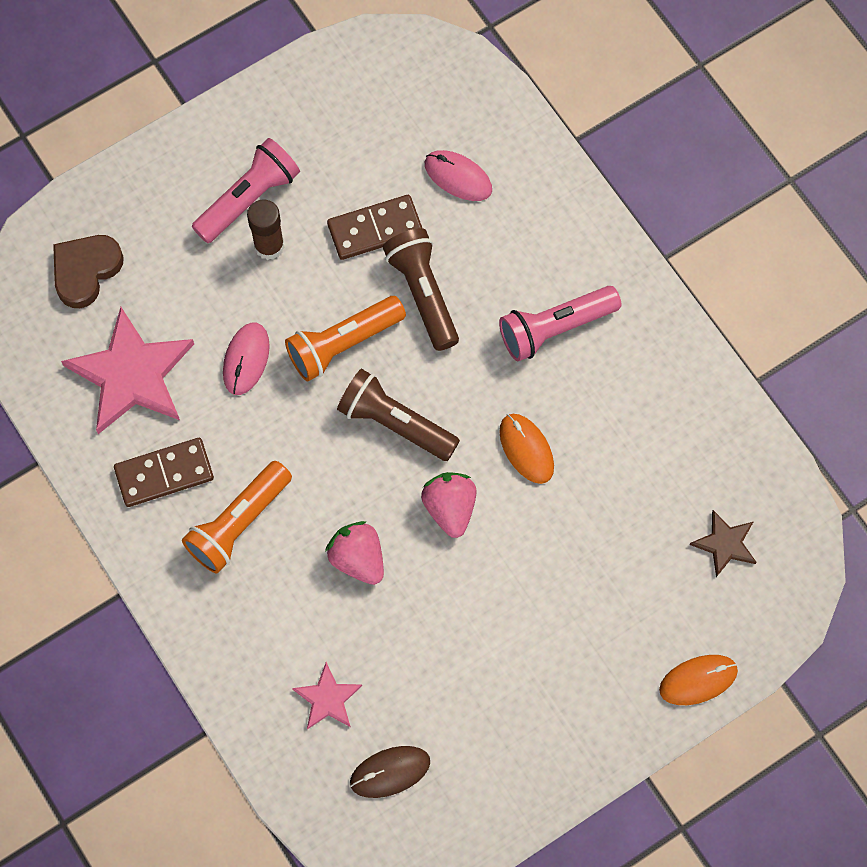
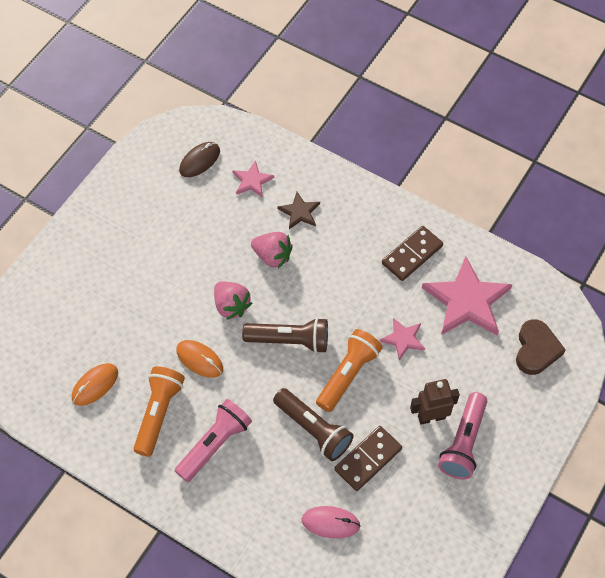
camera: 155 degrees right, 10 degrees down
(239, 524) = (352, 246): orange flashlight -> orange flashlight (158, 413)
(246, 359) = (403, 339): pink mouse -> pink star
(269, 246) = (431, 417): brown glue stick -> brown robot
(698, 680) = (41, 273): orange mouse -> orange mouse (95, 385)
(725, 544) = (50, 355): brown star -> brown star (299, 212)

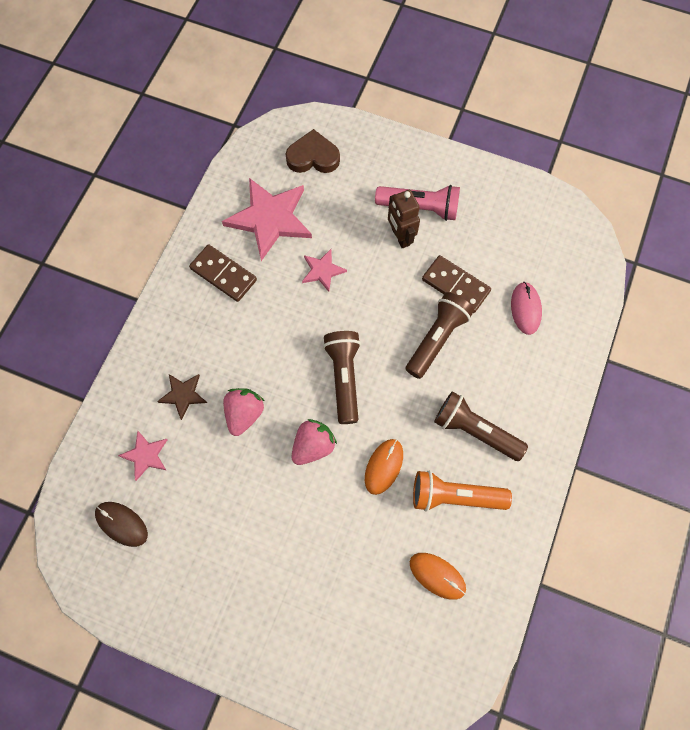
camera: 100 degrees left, 10 degrees up
(214, 444) = (475, 431): pink flashlight -> brown flashlight
(348, 374) = (371, 316): orange flashlight -> none

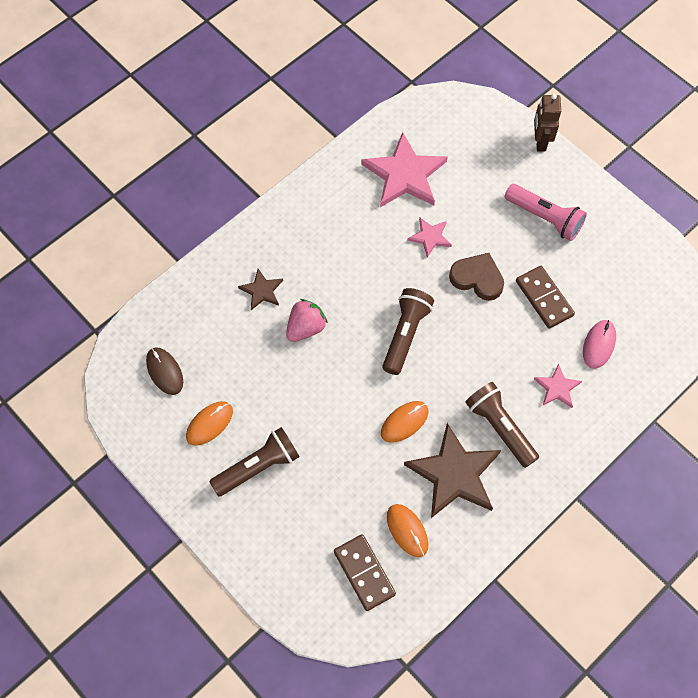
camera: 25 degrees right, 5 degrees down
(145, 455) = (208, 326): pink star -> pink star (557, 388)
(193, 558) = (209, 424): none -> orange mouse
(223, 274) = (342, 205): brown domino -> brown domino (364, 573)
(313, 157) = (469, 136): brown heart -> brown heart (477, 278)
(313, 446) = (351, 379): pink strawberry -> none
(400, 237) = (514, 236): brown robot -> brown robot (540, 141)
(436, 338) = (504, 336): brown flashlight -> brown flashlight (258, 466)
(454, 496) = (454, 474): orange flashlight -> brown star

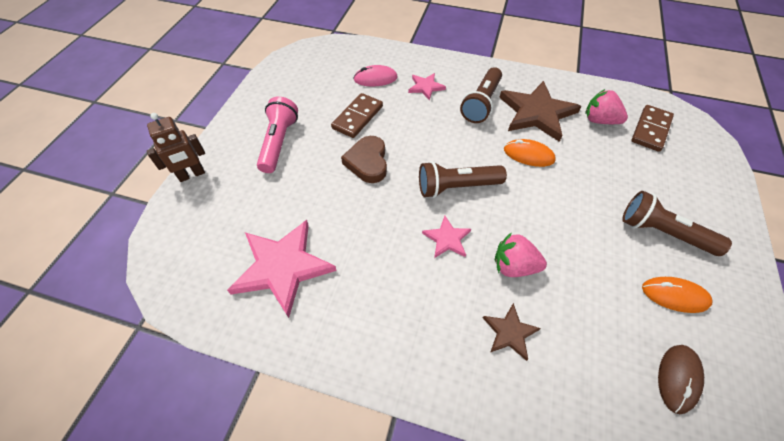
camera: 120 degrees left, 10 degrees down
(407, 530) = (599, 120): orange mouse -> pink strawberry
(430, 237) = (346, 212): pink star -> pink star (447, 239)

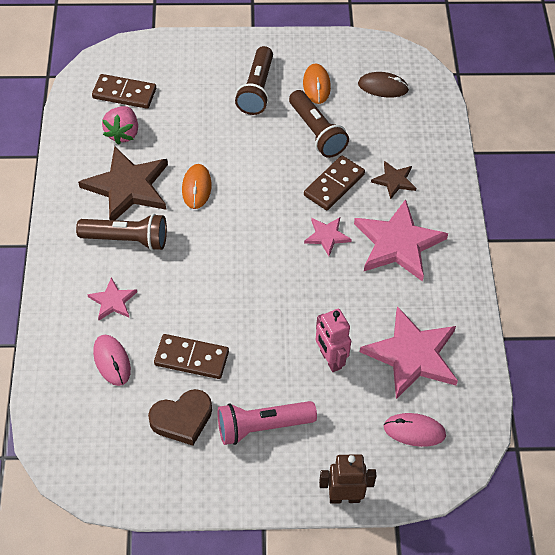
camera: 110 degrees left, 0 degrees up
(192, 175) = (344, 497): brown robot -> brown robot turned 45 degrees counterclockwise
(210, 241) = (414, 431): none -> pink mouse
(312, 201) = (330, 359): none -> pink robot
(367, 162) = (259, 326): brown heart -> brown heart (182, 419)
(418, 303) = (398, 243): none -> pink star
(456, 187) = (263, 240): brown flashlight -> brown flashlight (317, 132)
(514, 266) = (334, 185): pink strawberry -> brown domino

